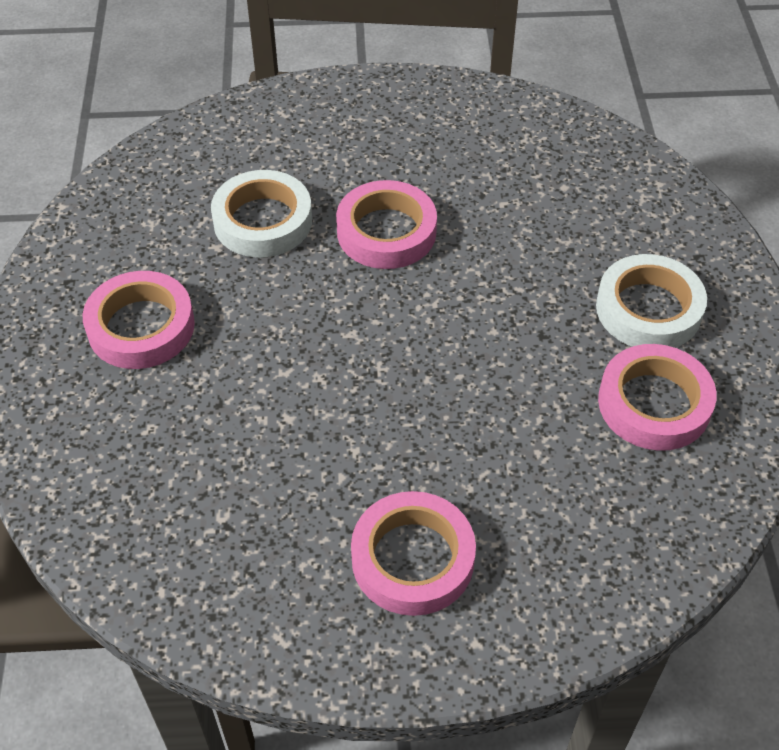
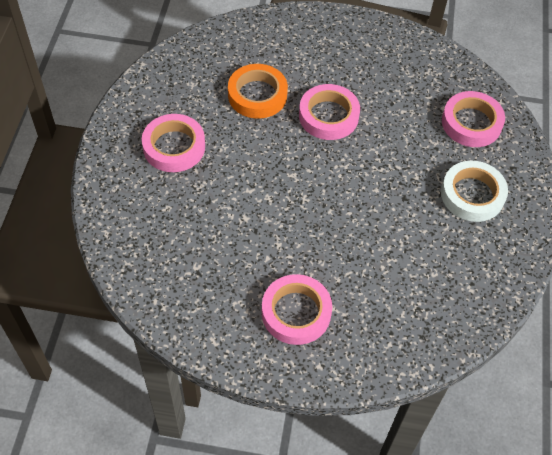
camera: 10 degrees right, 5 degrees up
(263, 221) = (257, 95): white tape -> orange tape
(654, 403) = (458, 252): pink tape -> pink tape (471, 123)

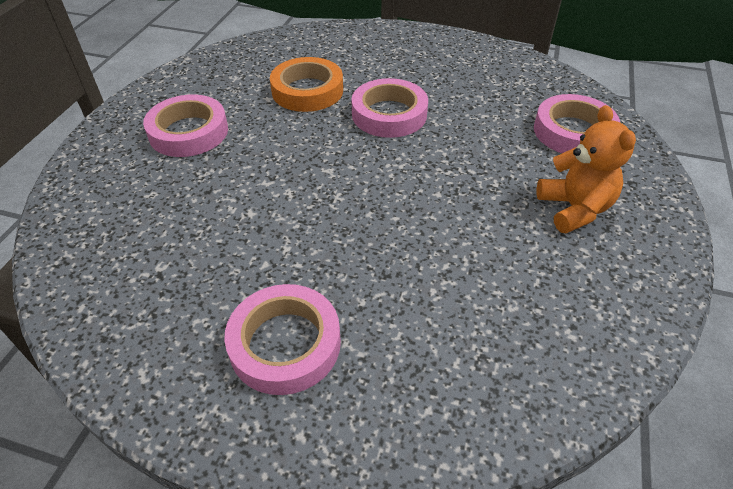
camera: 10 degrees right, 10 degrees down
(472, 195) = (574, 209): white tape -> orange teddy bear

